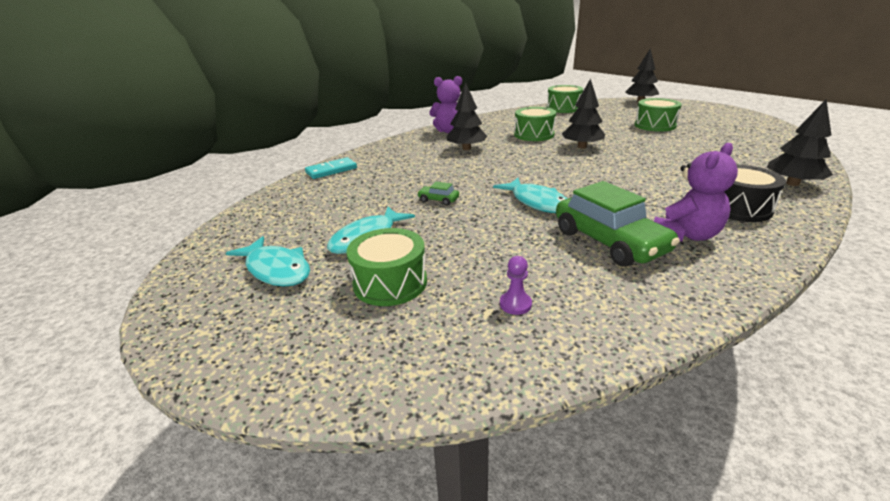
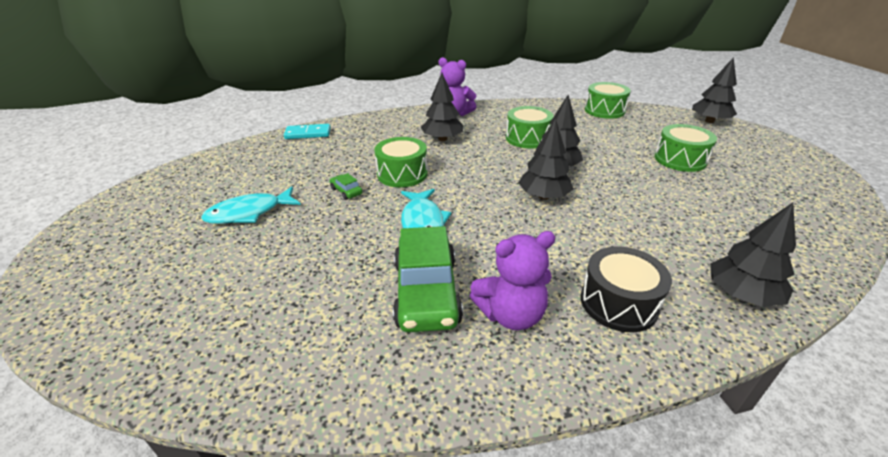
camera: 25 degrees right, 5 degrees up
(276, 269) = (161, 220): turquoise fish -> none
(390, 283) = (211, 263): green drum -> green drum (402, 174)
(515, 304) = (265, 325): purple pawn -> none
(600, 165) = (543, 196): none -> black tree

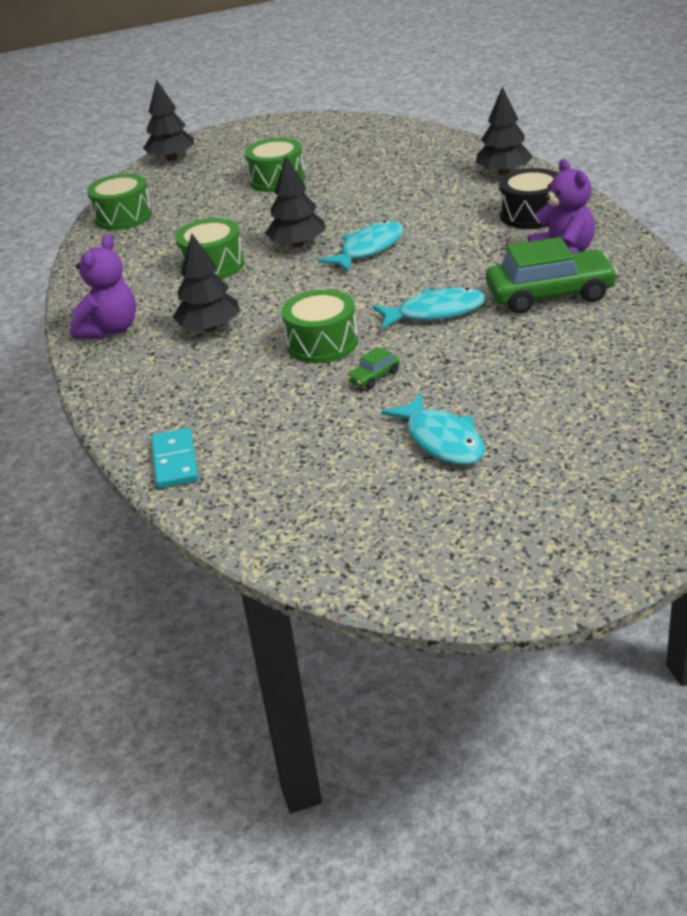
camera: 90 degrees left, 0 degrees up
(543, 196) = (368, 249): black tree -> turquoise fish

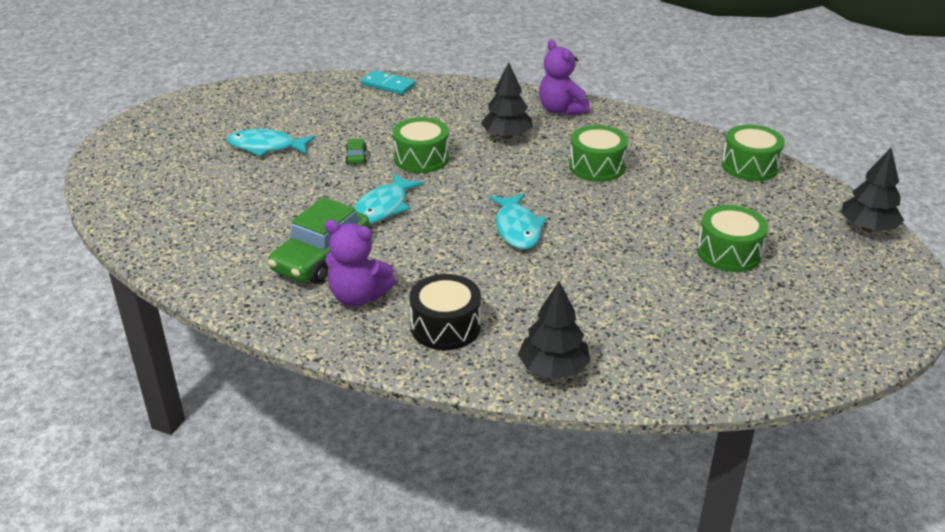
camera: 125 degrees right, 0 degrees up
(297, 244) = (576, 207): black tree -> none

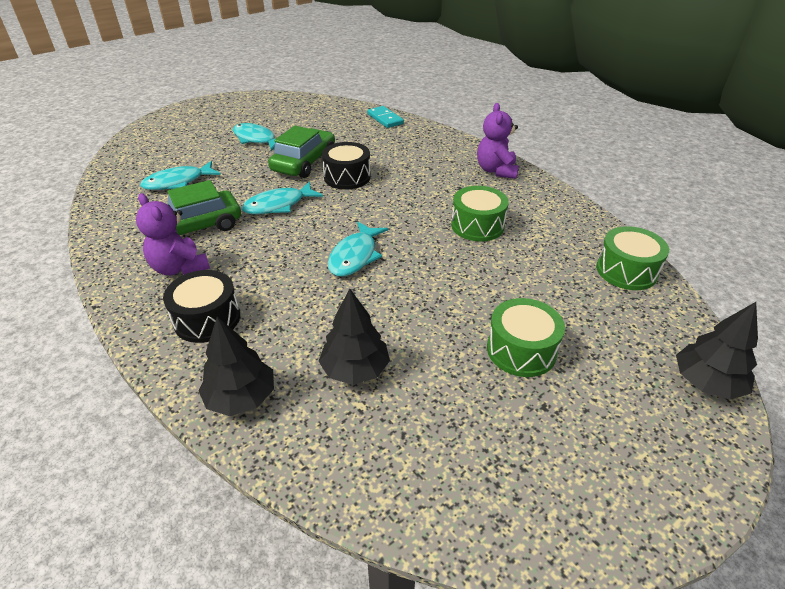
camera: 30 degrees right, 5 degrees up
(236, 219) = (178, 182): none -> turquoise fish
(356, 157) = (304, 162): green car -> green car, size x2.36
(421, 158) = (347, 177): green drum -> black drum
(506, 136) = (430, 178): black tree -> black tree (355, 369)

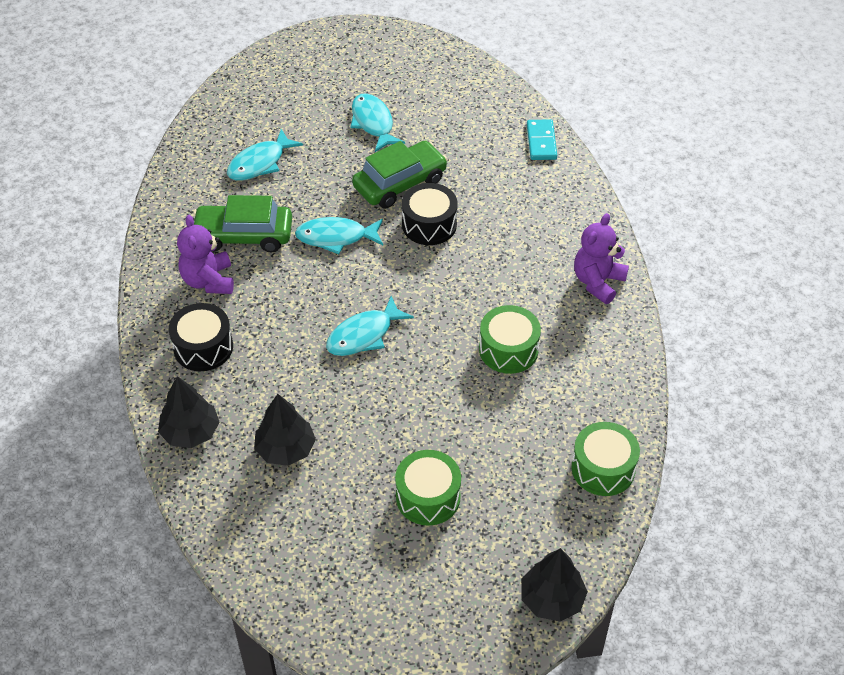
camera: 30 degrees right, 10 degrees up
(178, 182) = (260, 163): turquoise fish -> turquoise fish turned 45 degrees counterclockwise

